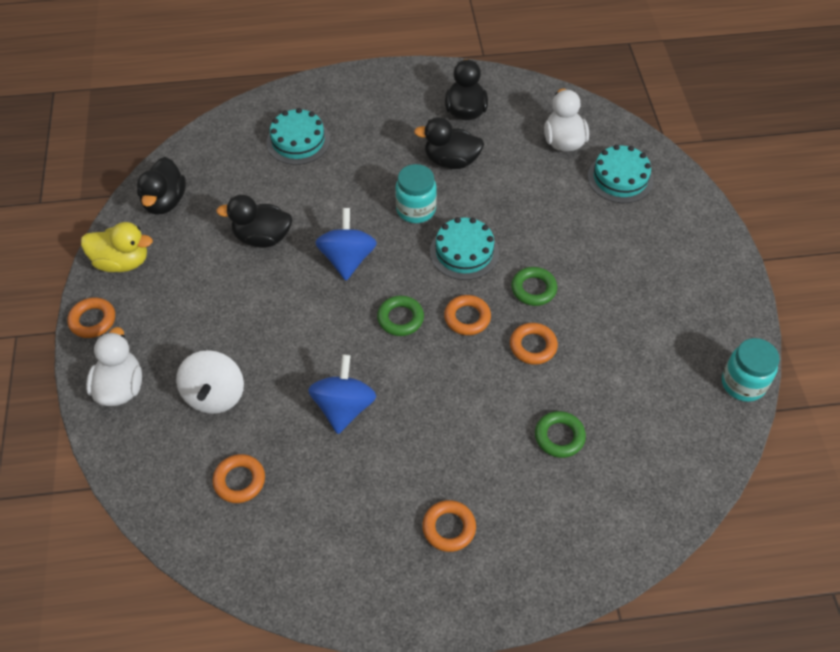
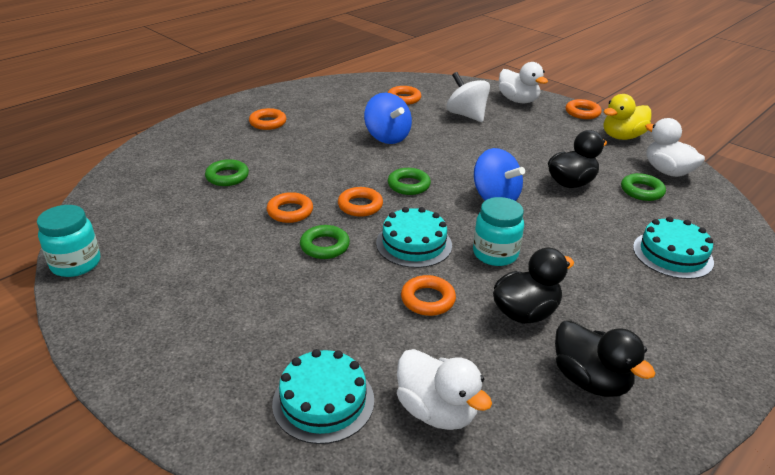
camera: 140 degrees right, 20 degrees down
(165, 202) = (667, 171): black duck -> white duck
(222, 197) = (642, 191): none -> green ring
(502, 203) = (428, 299): none -> orange ring

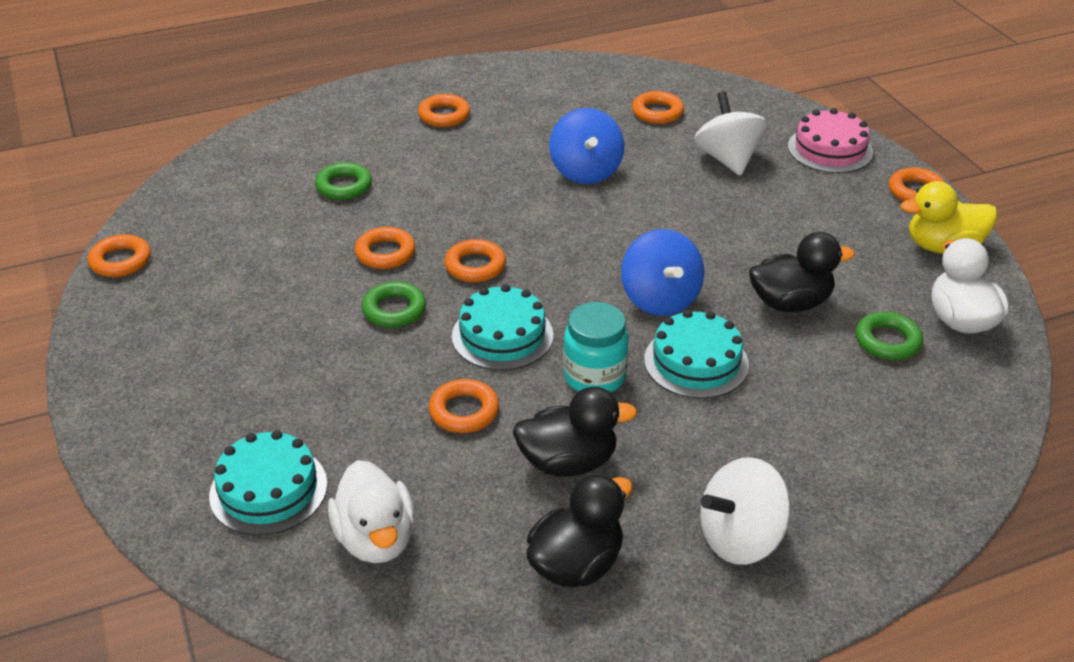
camera: 25 degrees right, 5 degrees up
(76, 264) = (120, 261): turquoise jar -> orange ring
(408, 185) = (559, 252): green ring -> none
(518, 100) = (830, 149): white duck -> pink cake
(590, 380) = (576, 564): black duck -> black duck turned 120 degrees counterclockwise
(672, 254) = (840, 445): turquoise cake -> turquoise cake (696, 362)
(672, 328) = (740, 538): none -> white spinning top

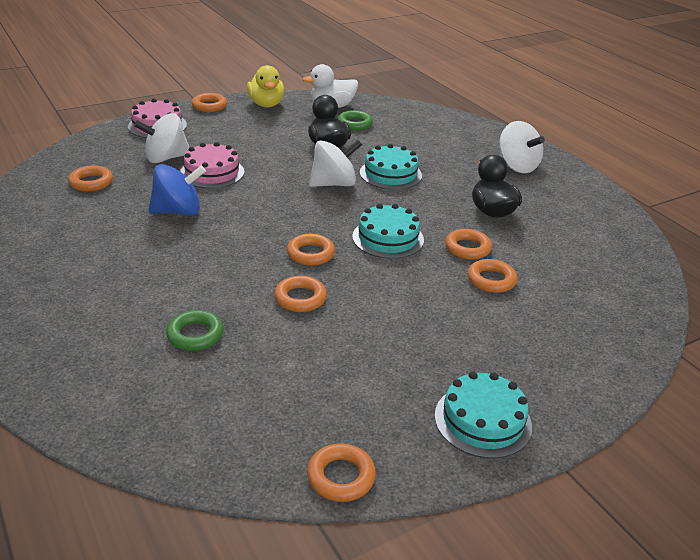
camera: 100 degrees left, 5 degrees down
(268, 489) = (578, 319): turquoise cake -> turquoise cake (482, 420)
(376, 539) = (588, 271): white duck -> none
(394, 310) = (373, 286): green ring -> none
(444, 115) = (68, 286): orange ring -> orange ring (491, 280)
(576, 564) = (562, 208): black duck -> none
(594, 377) = (416, 205): turquoise jar -> none
(660, 299) = (334, 184): blue spinning top -> white spinning top
(689, 195) = (212, 172): none -> pink cake

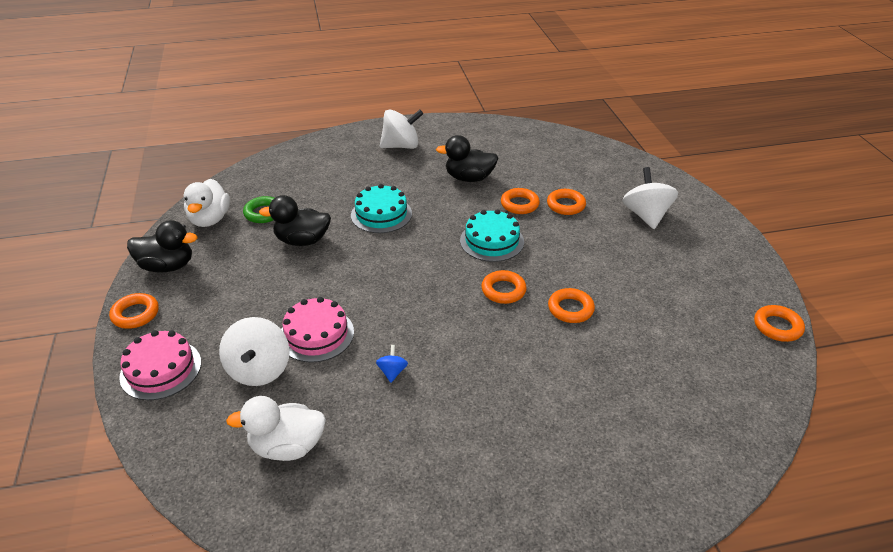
camera: 70 degrees left, 5 degrees up
(91, 182) = (287, 447): orange ring -> white duck
(178, 211) = (392, 372): blue spinning top -> blue spinning top, size x0.47
(195, 335) = (613, 383): green ring -> none
(266, 104) = (167, 266): yellow duck -> black duck
(334, 184) = (384, 252): white spinning top -> white spinning top (646, 215)
(482, 420) = (721, 251): turquoise cake -> none

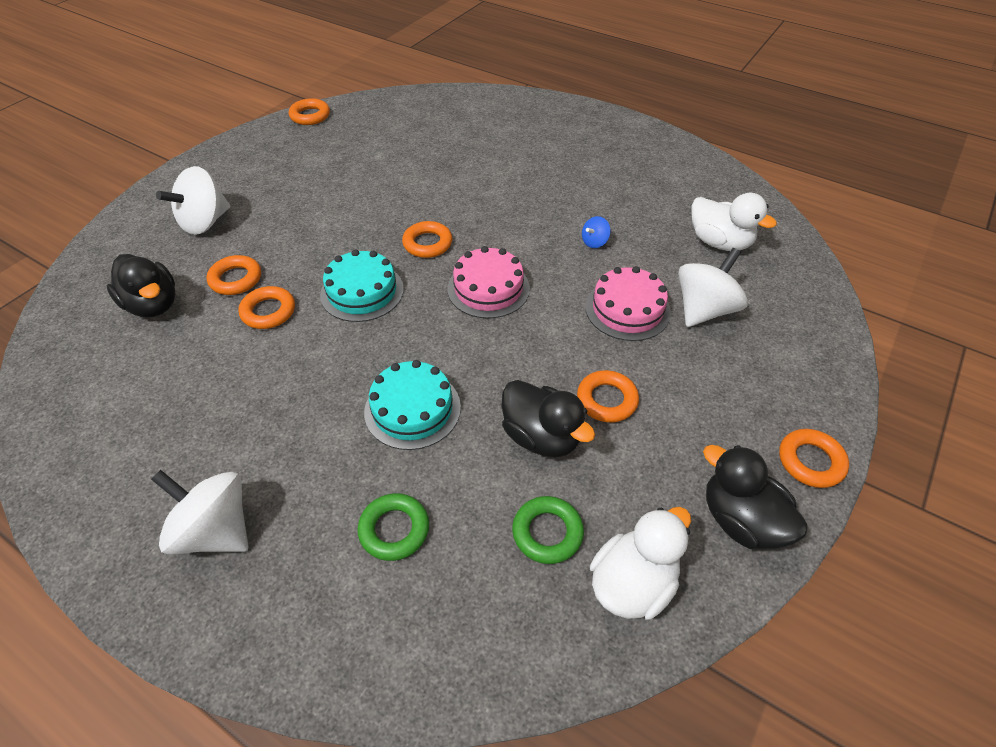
camera: 135 degrees left, 10 degrees up
(161, 369) = (801, 368): pink cake -> pink cake (488, 288)
(332, 180) = (394, 529): none -> green ring
(469, 178) = (247, 388): black duck -> black duck (153, 305)
(570, 309) = (405, 200): orange ring -> orange ring (607, 400)

